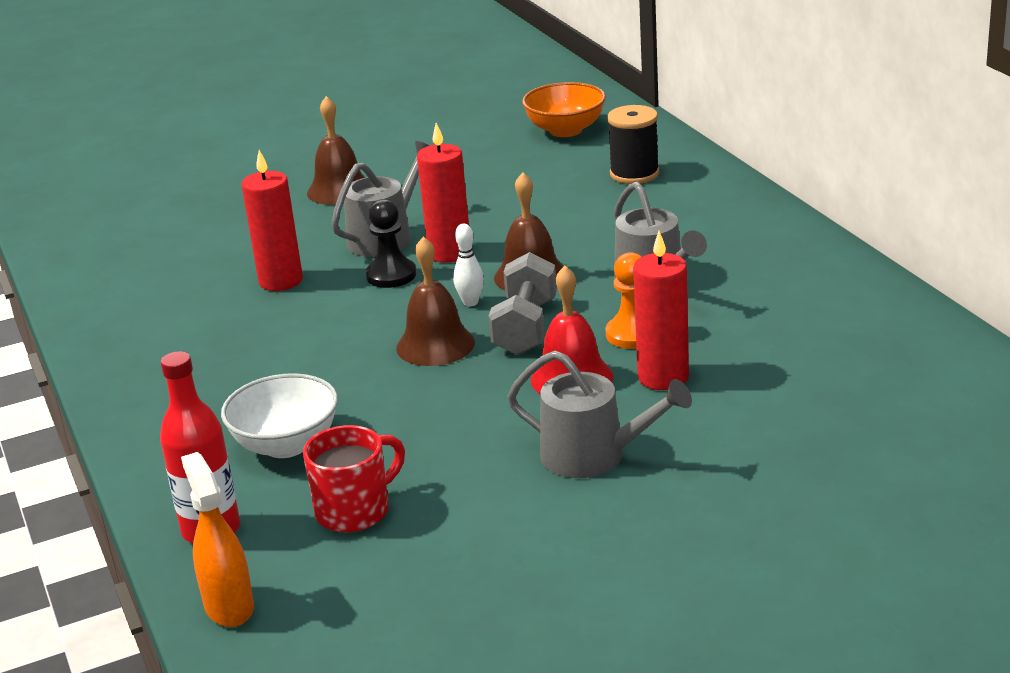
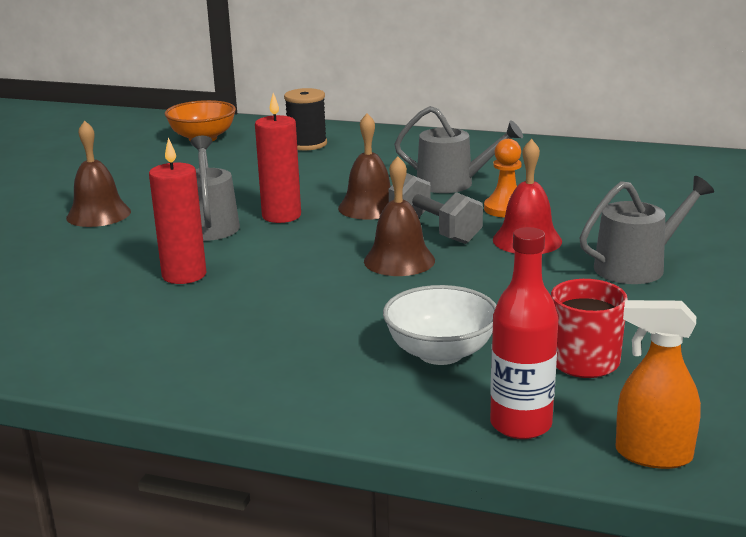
camera: 50 degrees left, 5 degrees down
(391, 275) = (268, 241): black pawn -> none
(470, 302) = (365, 232): white bowling pin -> none
(663, 377) = (574, 219): red candle -> none

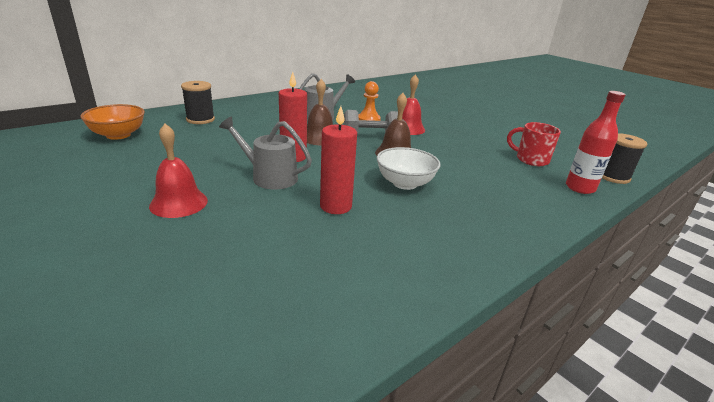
camera: 60 degrees left, 5 degrees up
(98, 214) = (179, 203): brown bell -> red bell
(440, 353) = (504, 179): white bowl -> white bowl (405, 183)
(636, 266) = (456, 124): grey watering can -> none
(652, 455) = (612, 177): orange spray bottle -> black spool

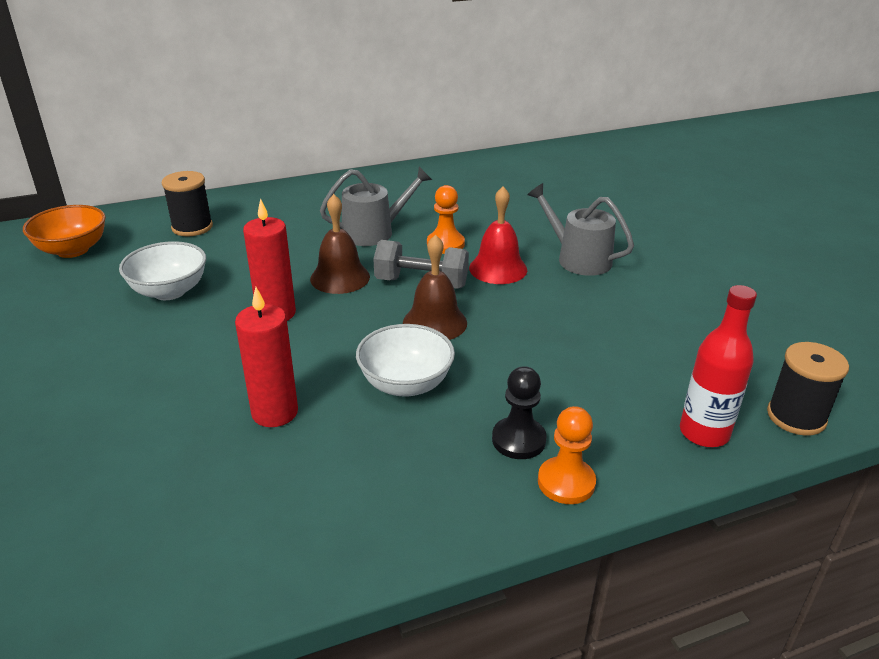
camera: 20 degrees right, 5 degrees up
(179, 203) = (82, 378): red bell -> none
(209, 151) = (169, 291): none -> white bowl
(269, 177) = (220, 347): grey watering can -> grey watering can (578, 259)
(492, 202) = (518, 440): none -> black pawn
(530, 159) = (666, 360): red mug -> none
(536, 218) = (566, 482): none -> orange pawn

